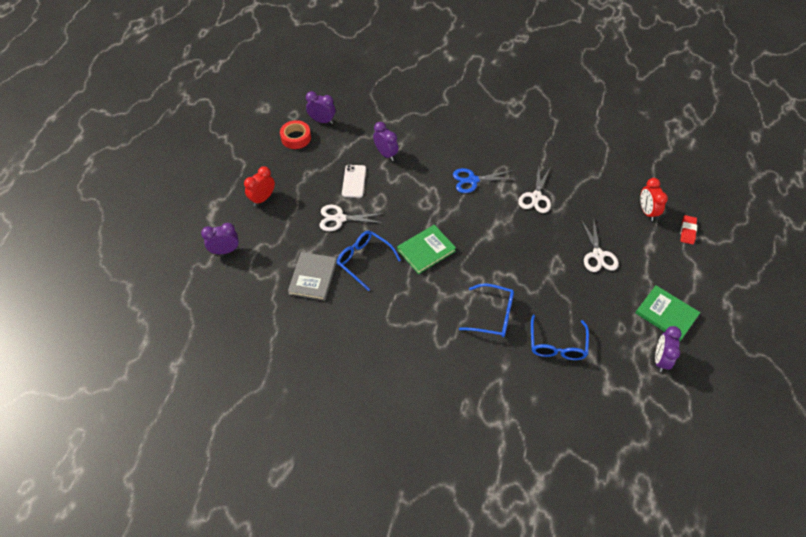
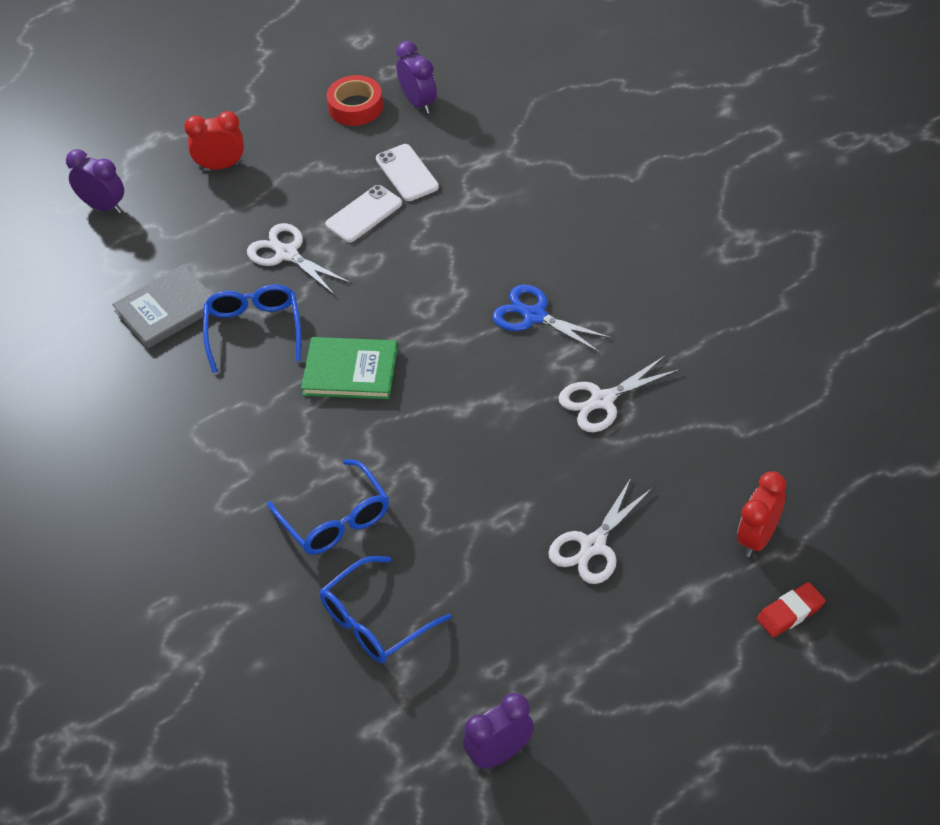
camera: 45 degrees right, 5 degrees down
(352, 153) = (407, 173): none -> white phone
(386, 154) = (453, 202): purple clock -> none
(666, 314) = (591, 702): green book -> none

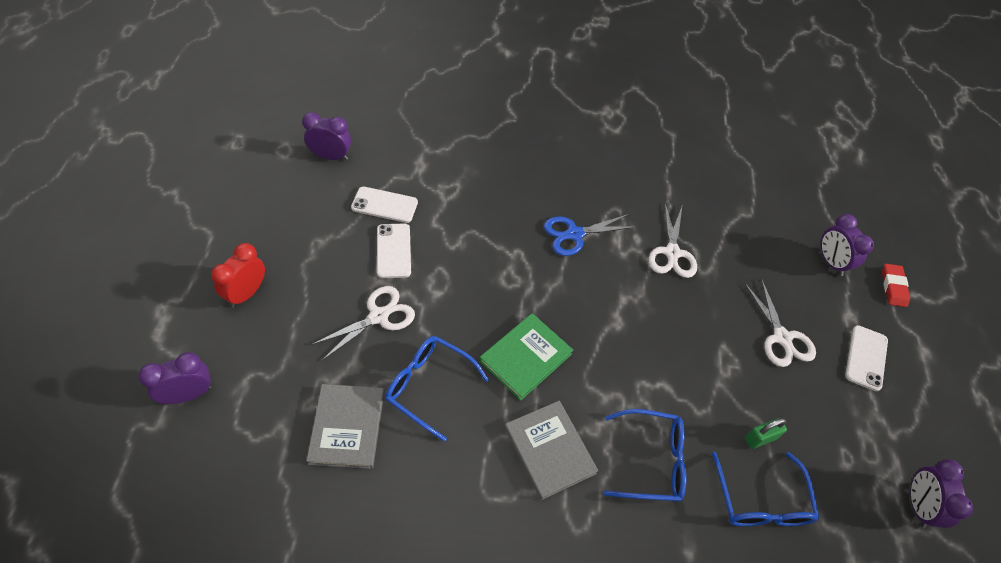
camera: 60 degrees left, 5 degrees up
(274, 444) = (549, 450): none -> grey book
(286, 254) = (379, 316): white scissors -> white scissors turned 150 degrees clockwise
(355, 107) = (292, 186): red tape -> none
(445, 588) = (760, 438): none -> green padlock
(649, 631) = (866, 358): none -> white phone
(758, 538) = (830, 262): red clock -> purple clock

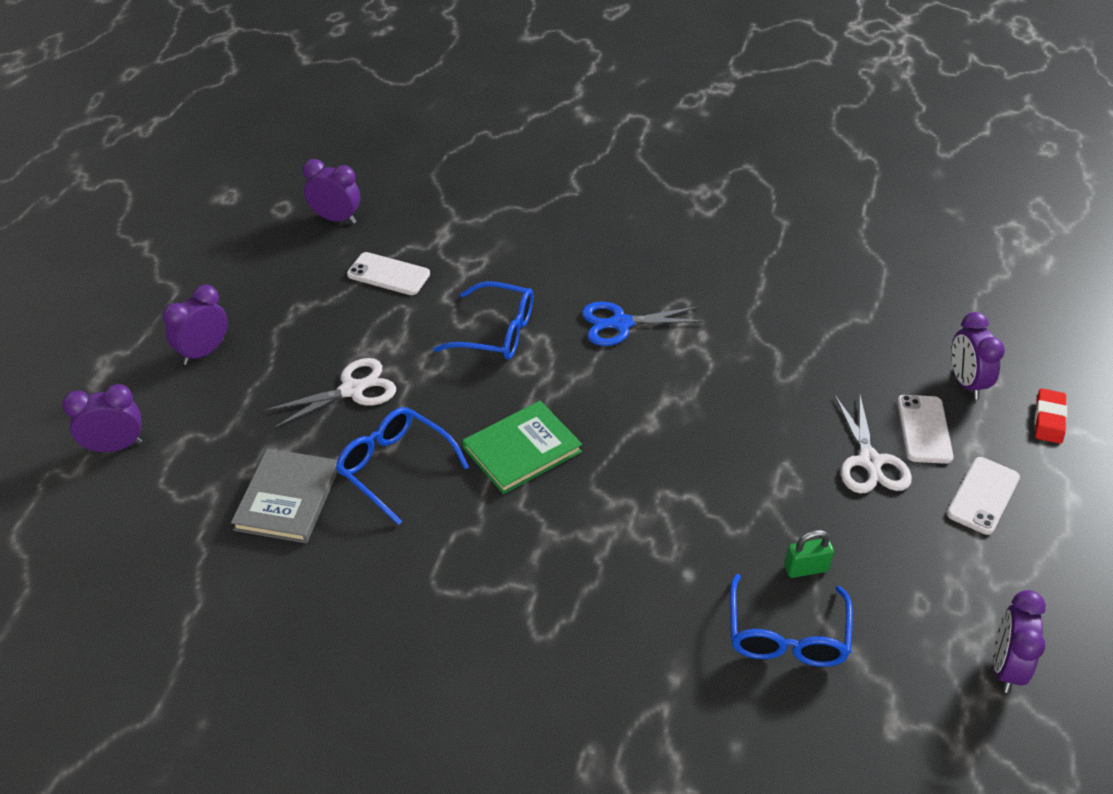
camera: 15 degrees right, 10 degrees down
(247, 293) = (203, 352): red clock -> purple clock
(393, 251) = (387, 323): white phone -> white phone (924, 429)
(549, 450) = (526, 550): grey book -> none
(650, 461) = (652, 575): blue glasses -> blue glasses (495, 332)
(672, 253) = (745, 355): white scissors -> none

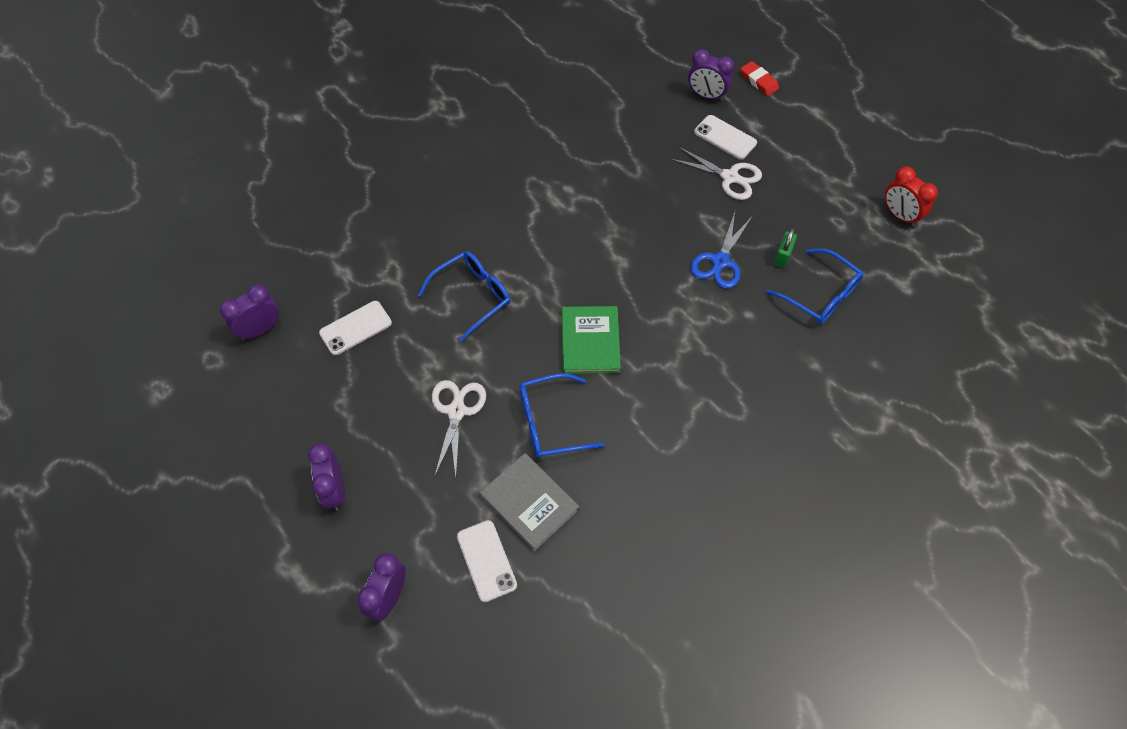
camera: 55 degrees left, 15 degrees up
(620, 324) = (522, 224): blue scissors -> blue scissors (720, 262)
(983, 496) = (789, 146): white phone -> white phone (486, 560)
(1005, 667) = (899, 215): purple clock -> red clock

